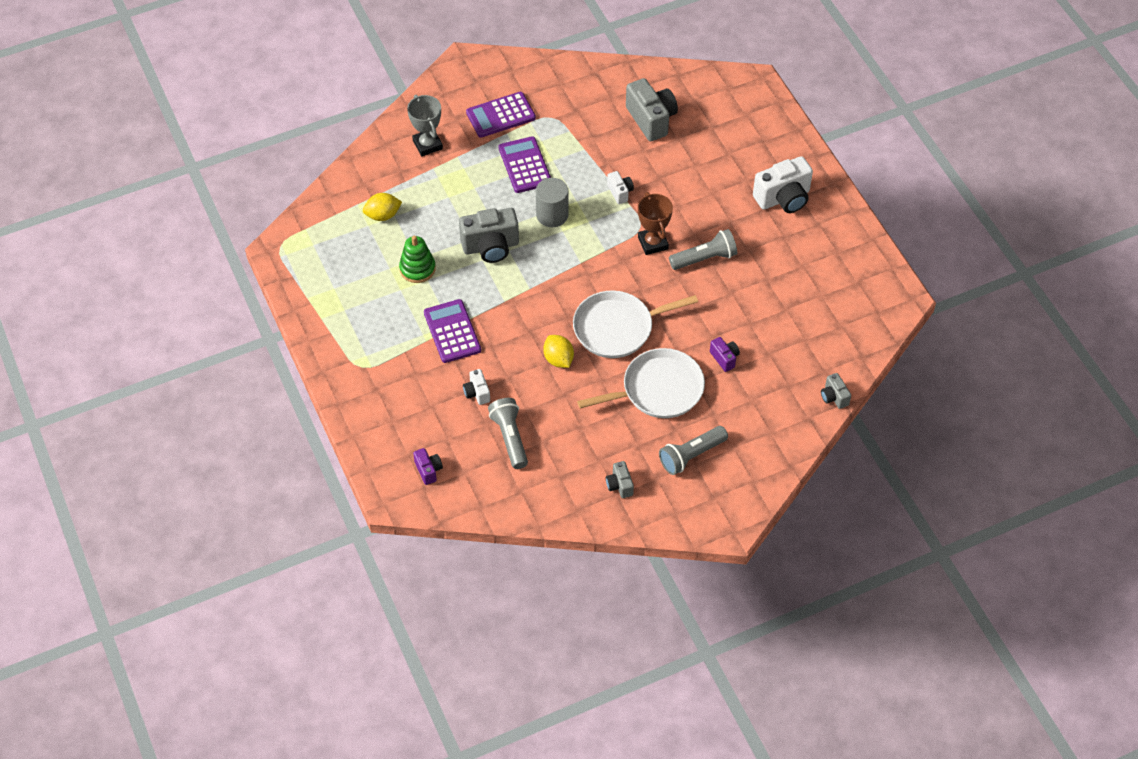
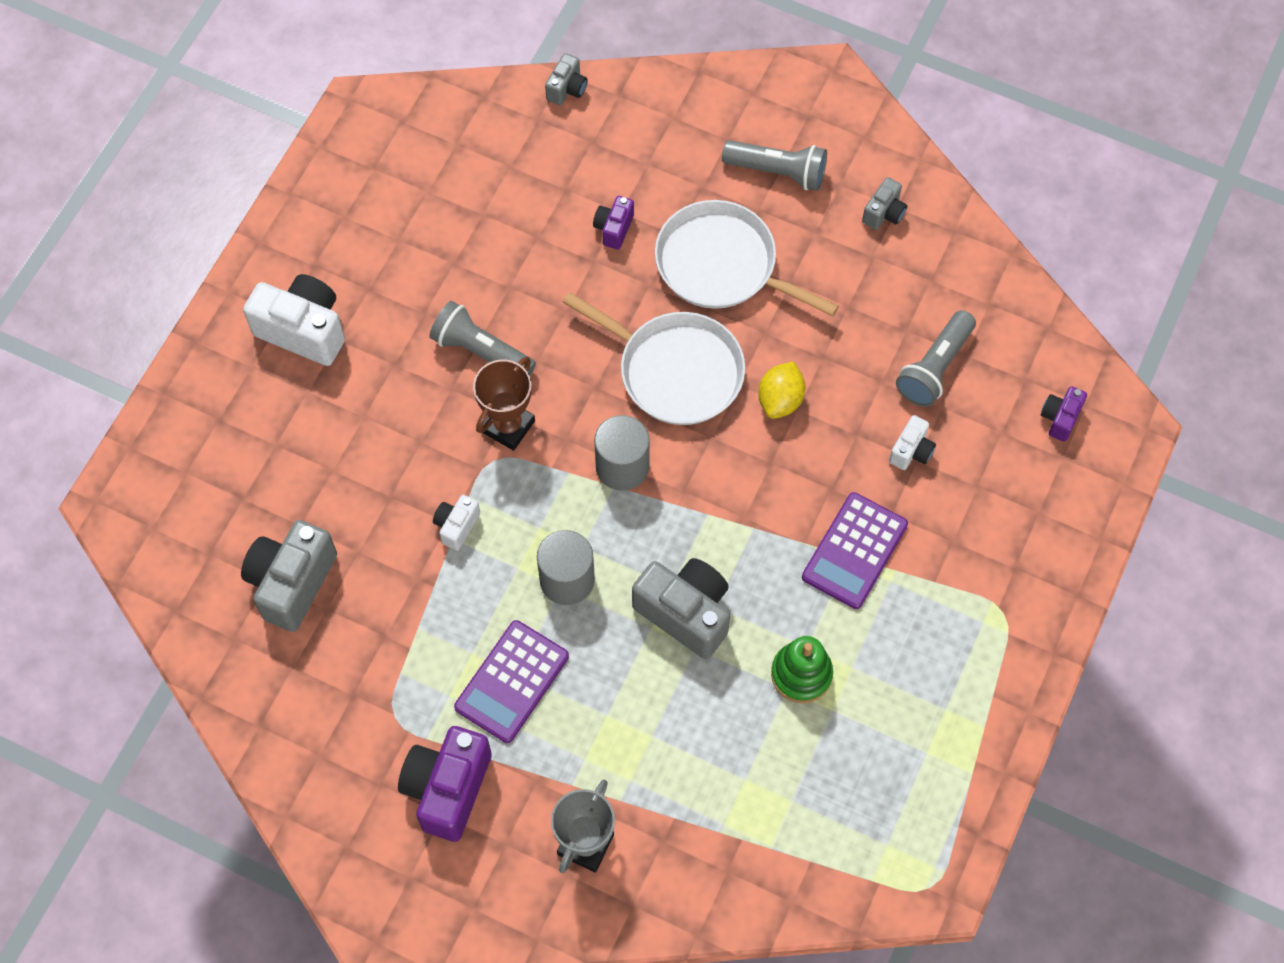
camera: 130 degrees left, 10 degrees up
(383, 215) = (758, 795): yellow lemon -> none
(500, 115) = (447, 789): purple calculator -> purple camera
(587, 272) = (622, 466): none -> grey cylinder

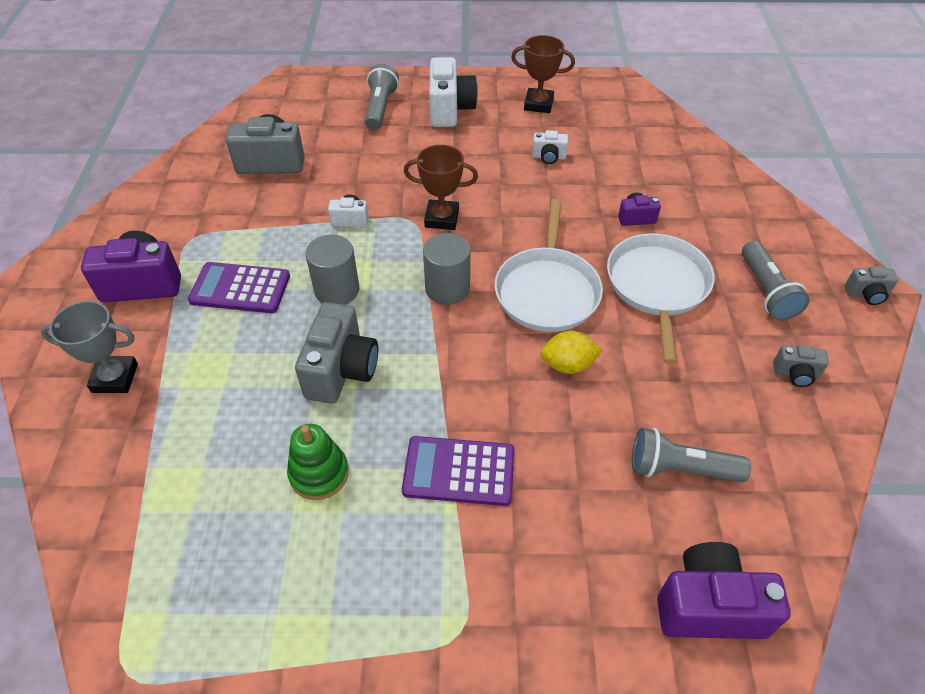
camera: 65 degrees right, 15 degrees down
(353, 223) = (538, 104): none -> brown trophy
(481, 351) = (490, 187): grey flashlight -> grey flashlight (380, 108)
(567, 89) = (720, 159): grey camera -> grey camera (866, 294)
(911, 451) = (584, 481): white camera -> white camera (549, 157)
(1060, 418) = (709, 606): purple camera -> purple camera, size x1.95

